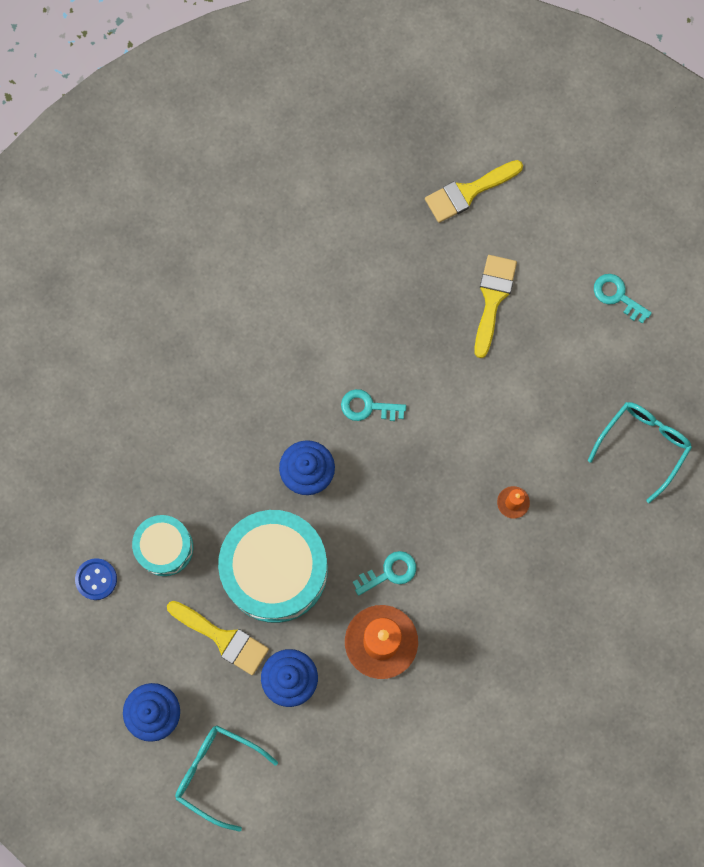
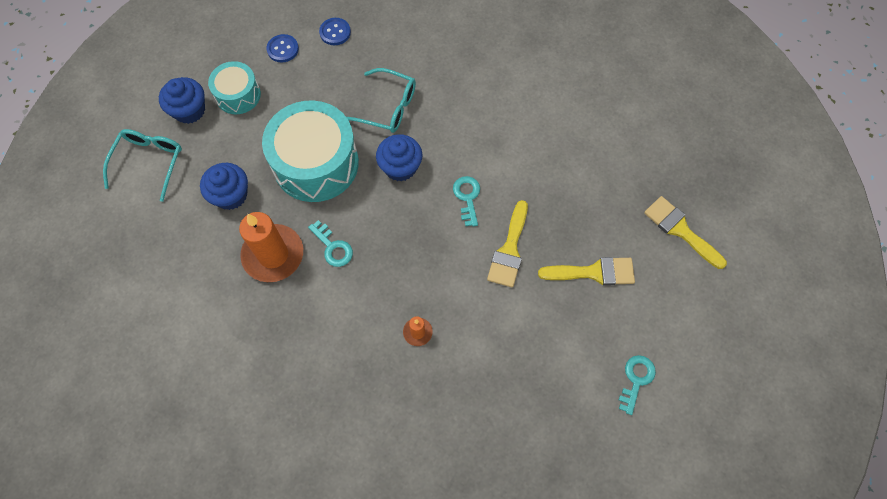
camera: 75 degrees right, 10 degrees down
(90, 508) = (335, 32): none -> blue button
(165, 547) = (316, 86): turquoise drum -> turquoise drum (238, 95)
(223, 638) = (254, 141): yellow brush -> yellow brush (509, 250)
(643, 445) = (503, 437): turquoise glasses -> turquoise glasses (388, 107)

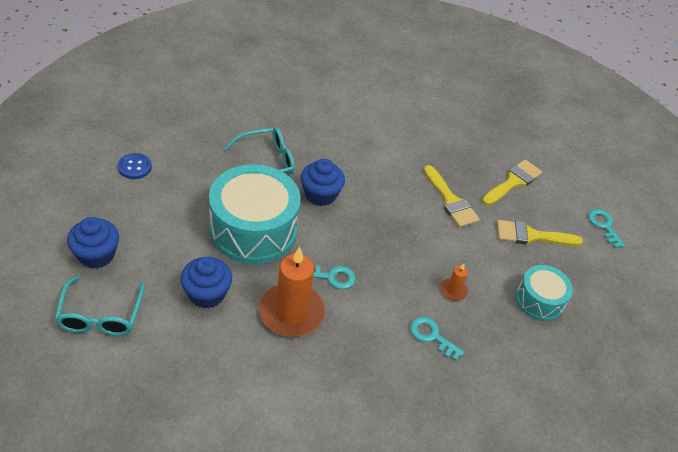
camera: 50 degrees left, 20 degrees down
(149, 162) = (100, 316): turquoise glasses -> turquoise glasses turned 150 degrees counterclockwise
(238, 95) = (130, 219): turquoise drum -> turquoise drum (539, 300)
(335, 32) = (167, 134): blue button -> none
(467, 197) = (388, 186): turquoise key -> turquoise key (431, 336)
(680, 230) = (530, 129): yellow brush -> yellow brush (531, 236)

